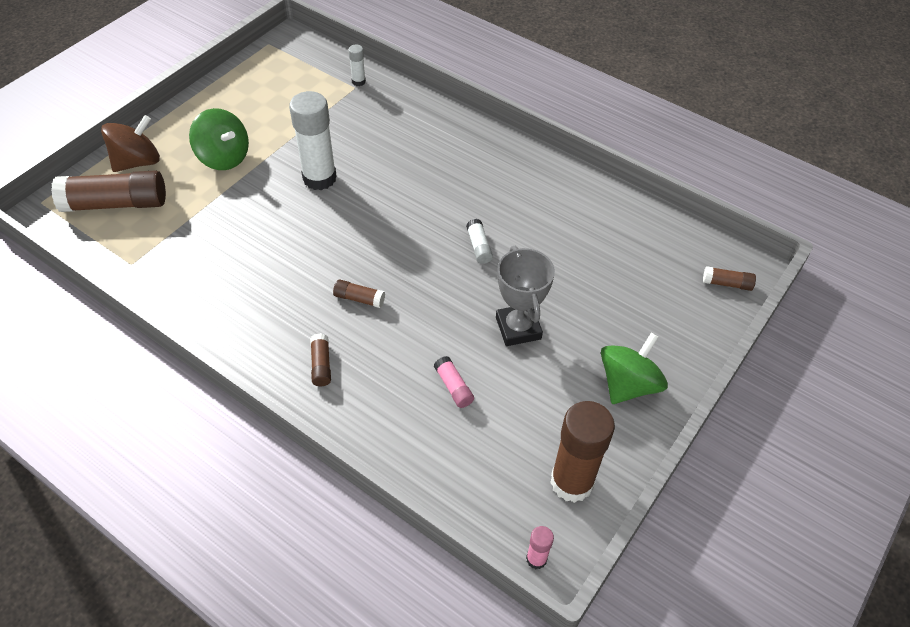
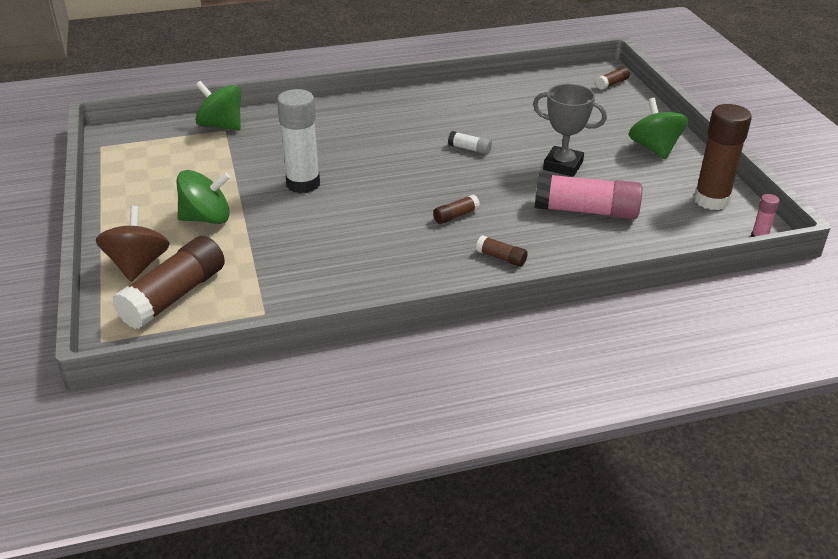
camera: 50 degrees left, 15 degrees down
(358, 81) = (221, 126): white glue stick -> green spinning top
(453, 387) = (586, 211): pink glue stick -> pink glue stick, size x2.19

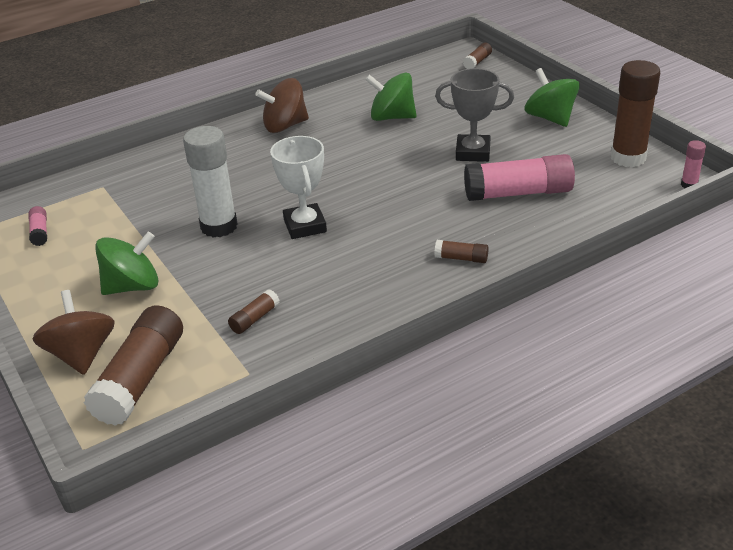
camera: 15 degrees left, 0 degrees up
(156, 158) = (40, 232): none -> pink glue stick
(221, 126) = (96, 182): green spinning top -> green spinning top (392, 117)
(377, 199) = (305, 226): none -> white trophy
(405, 108) = (285, 126): none -> brown spinning top
(456, 216) = (394, 226): brown glue stick -> brown glue stick (254, 319)
(469, 149) = (372, 154): white glue stick -> none

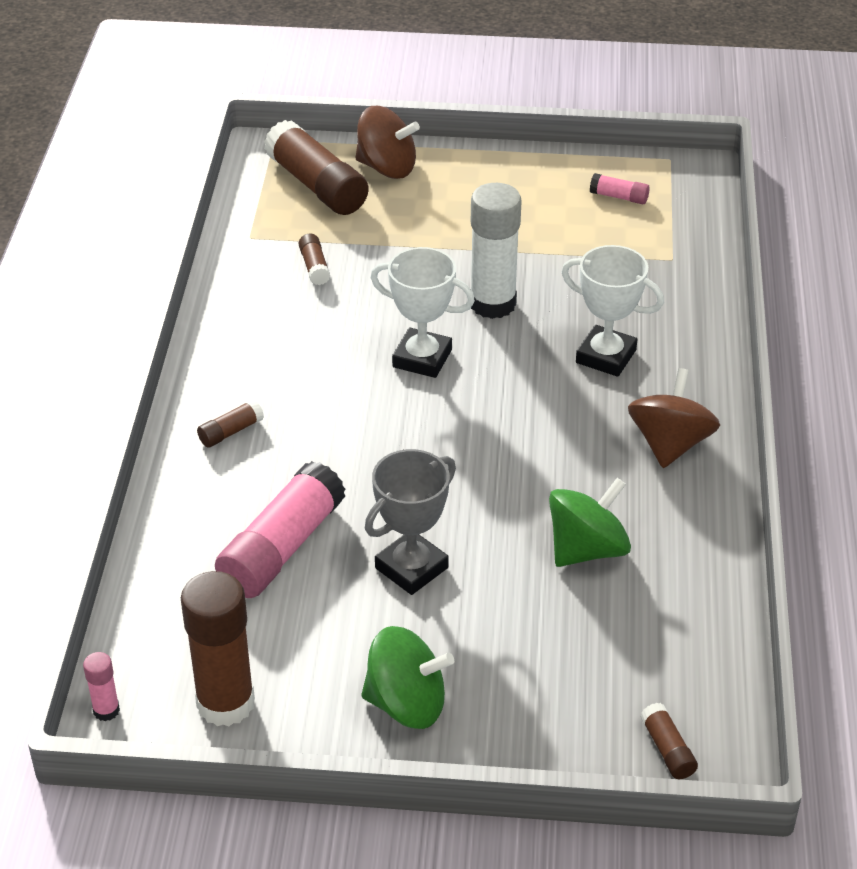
camera: 125 degrees right, 5 degrees up
(132, 286) = (453, 220): green spinning top -> none
(230, 169) = (606, 356): none -> white trophy

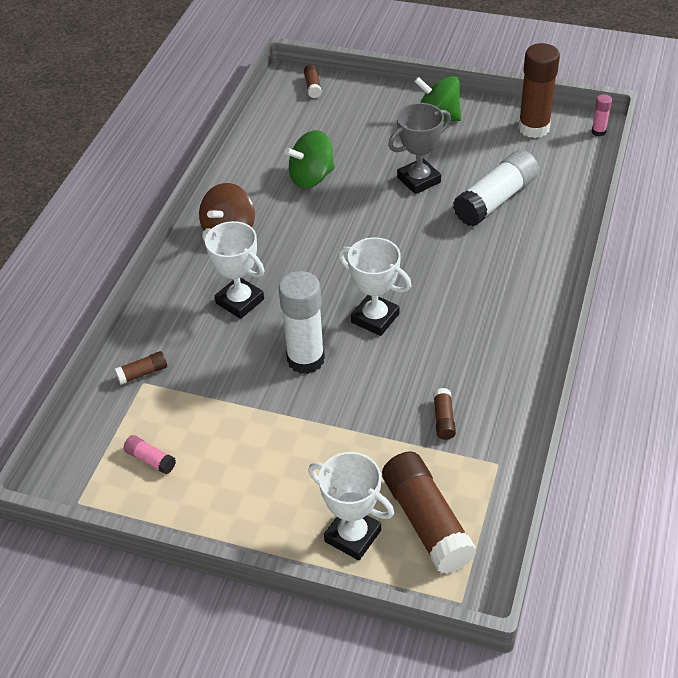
camera: 165 degrees left, 5 degrees up
(231, 432) = (524, 279): brown glue stick -> brown glue stick (142, 373)
(282, 548) = (495, 200): pink glue stick -> white glue stick
(387, 168) = (353, 536): brown spinning top -> white trophy

